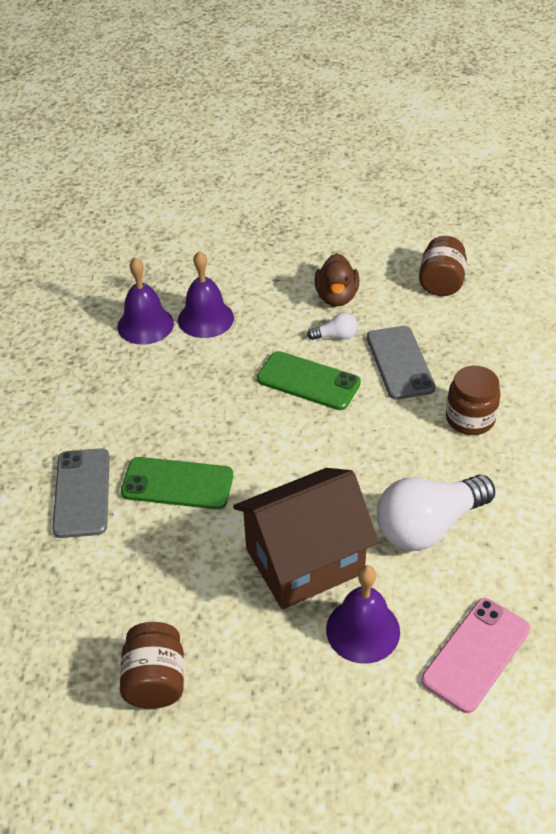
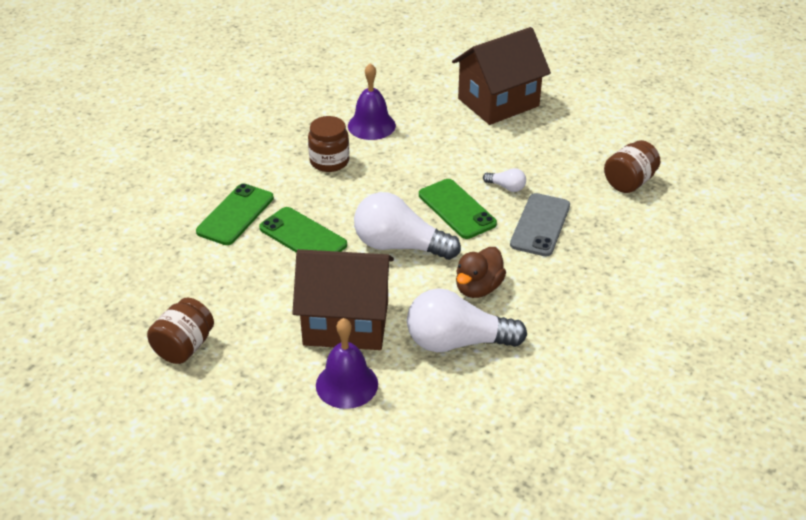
camera: 30 degrees right, 5 degrees down
(82, 493) = (235, 215): grey phone -> green phone
(205, 318) = (418, 138): purple bell -> none
(252, 248) = (498, 102): none -> brown house
(286, 447) = (400, 246): none -> white light bulb
(336, 297) = (533, 160): brown duck -> brown duck (478, 288)
(470, 419) = (559, 286): brown jar -> brown jar (329, 161)
(476, 654) = (413, 439): pink phone -> none

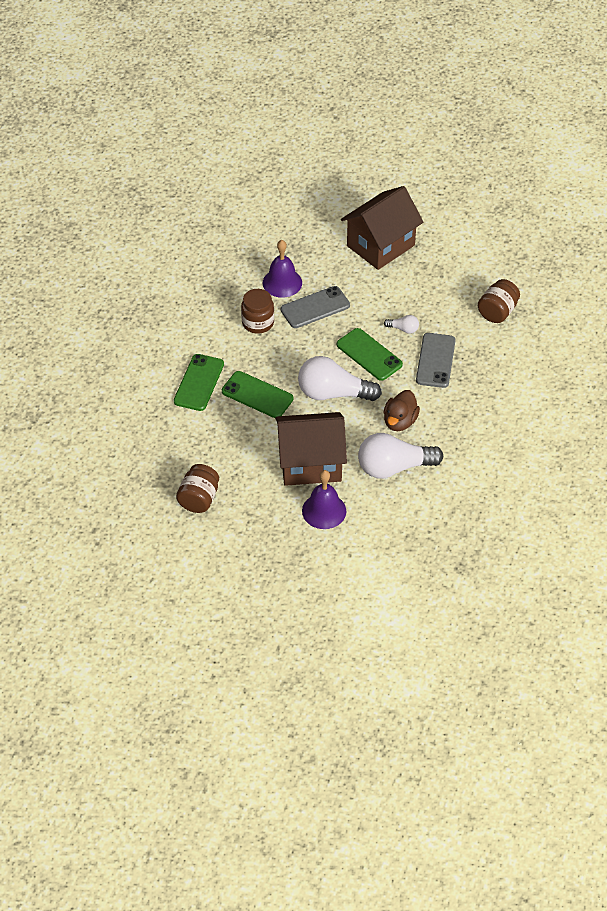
camera: 10 degrees left, 10 degrees up
(403, 154) = (315, 307): none -> grey phone

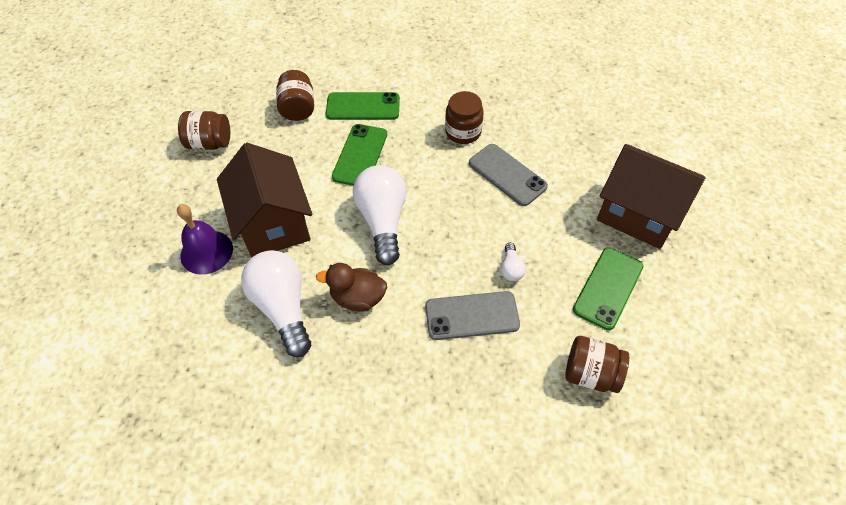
camera: 75 degrees right, 5 degrees up
(181, 429) = (298, 108): none -> brown jar
(282, 282) = (531, 138): purple bell -> none
(369, 355) = (455, 242): green phone -> green phone (608, 288)

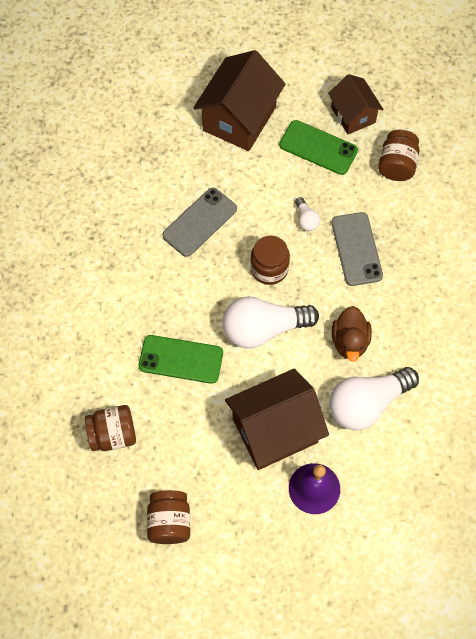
camera: 95 degrees left, 10 degrees up
(363, 107) = (109, 365): green phone -> none
(463, 132) = (144, 263): brown jar -> brown jar (269, 268)
(511, 268) = (306, 219): white light bulb -> white light bulb turned 75 degrees clockwise
(660, 330) = (353, 115): none -> brown house

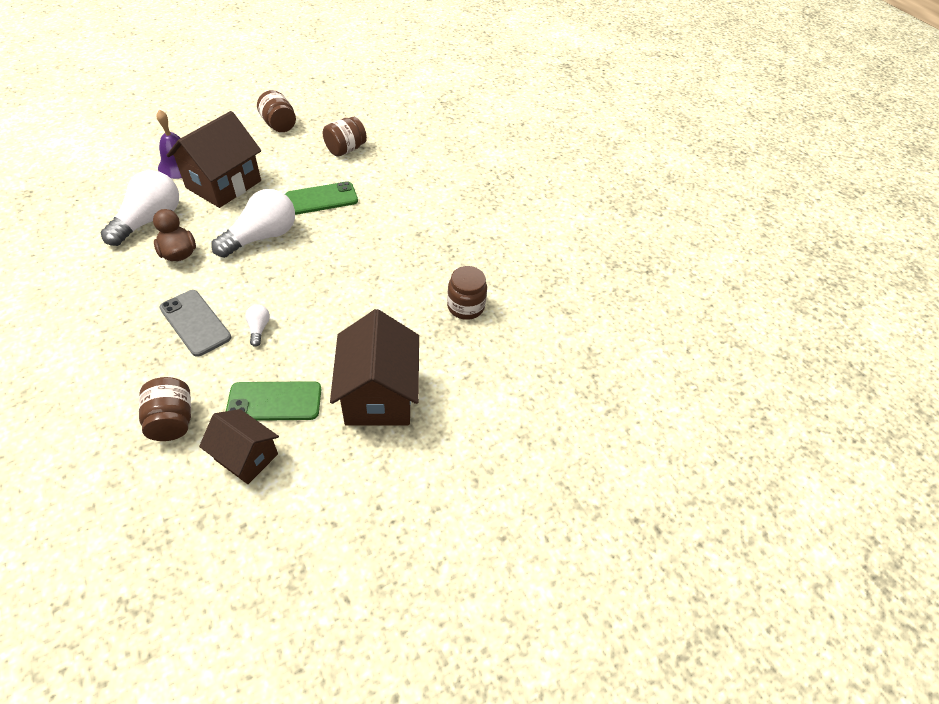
camera: 145 degrees right, 15 degrees down
(199, 222) = (363, 289): grey phone -> none
(269, 268) = (277, 278): brown jar -> brown jar (465, 307)
(306, 219) = (259, 329): white light bulb -> white light bulb turned 45 degrees clockwise

